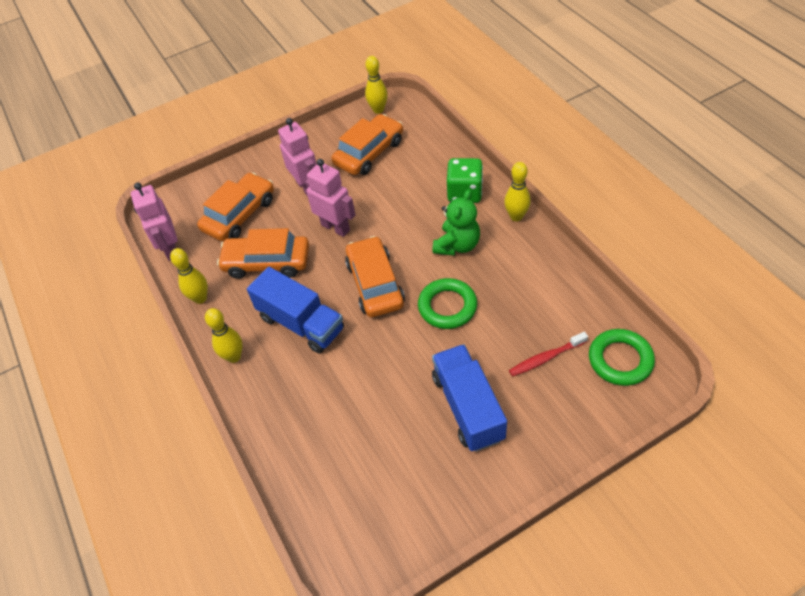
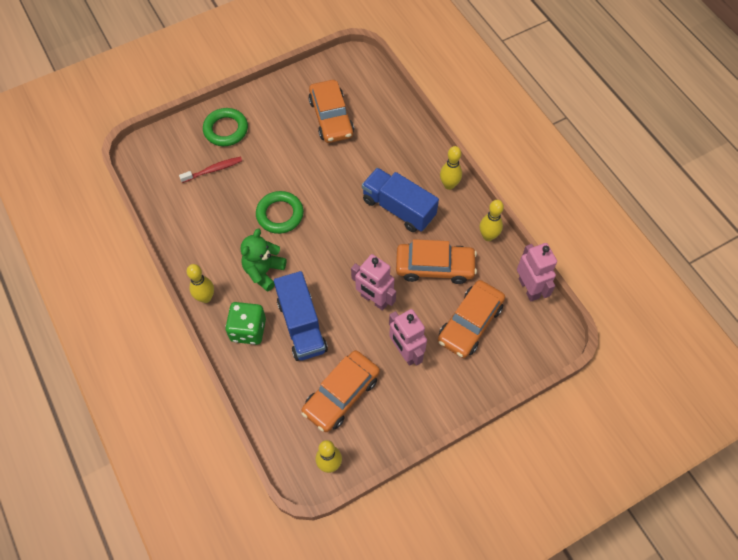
camera: 175 degrees right, 10 degrees up
(375, 284) = (338, 239): orange car -> orange car (331, 117)
(468, 407) = (275, 140): blue truck -> blue truck (302, 325)
(620, 360) = (161, 165): green ring -> green ring (226, 129)

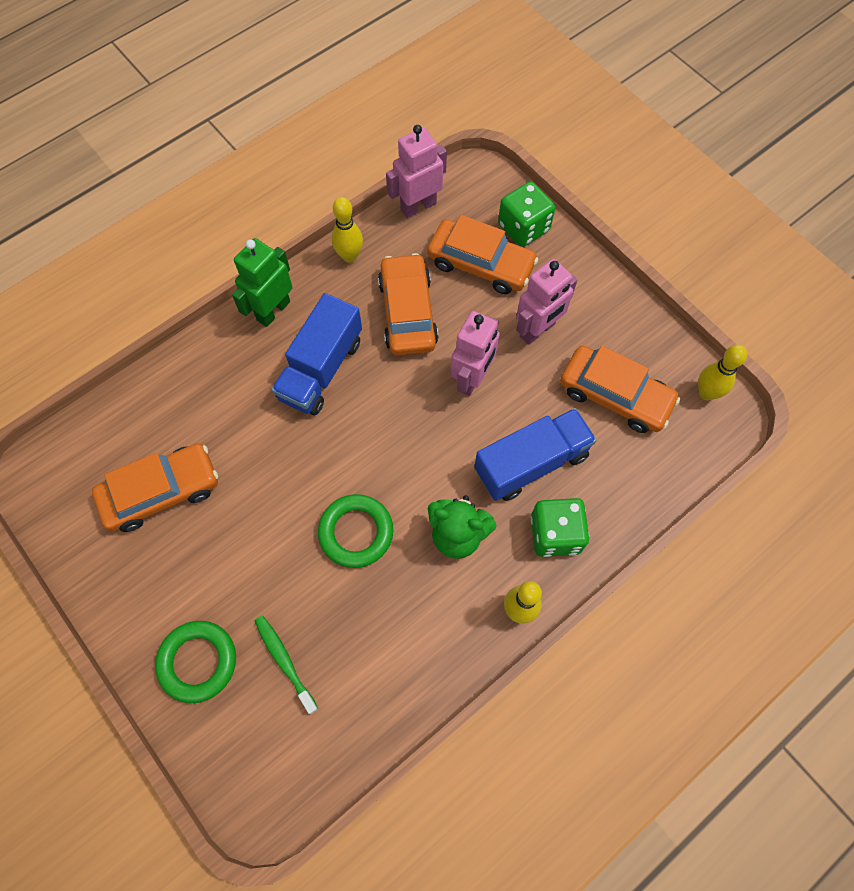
camera: 100 degrees left, 5 degrees up
(213, 170) = (284, 661): red toothbrush -> green toothbrush
(449, 185) = (273, 310): yellow bowling pin -> green robot
(500, 361) = (523, 228): none -> green dice

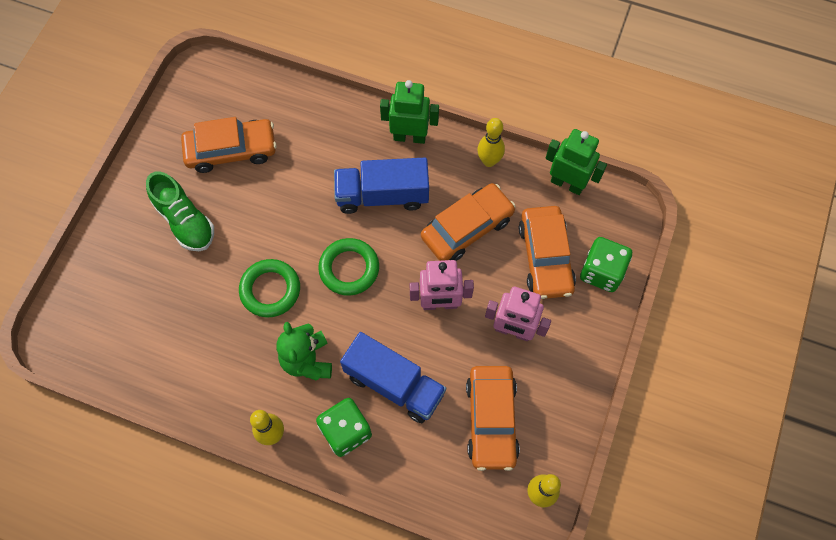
camera: 60 degrees right, 0 degrees up
(161, 492) = (231, 150): orange car -> orange car turned 45 degrees counterclockwise
(198, 662) = (129, 243): green ring -> green ring (349, 268)
(214, 584) = (185, 221): none -> green shoe
(284, 661) = (155, 296): green toothbrush -> none
(418, 206) = (567, 183): pink robot -> green robot

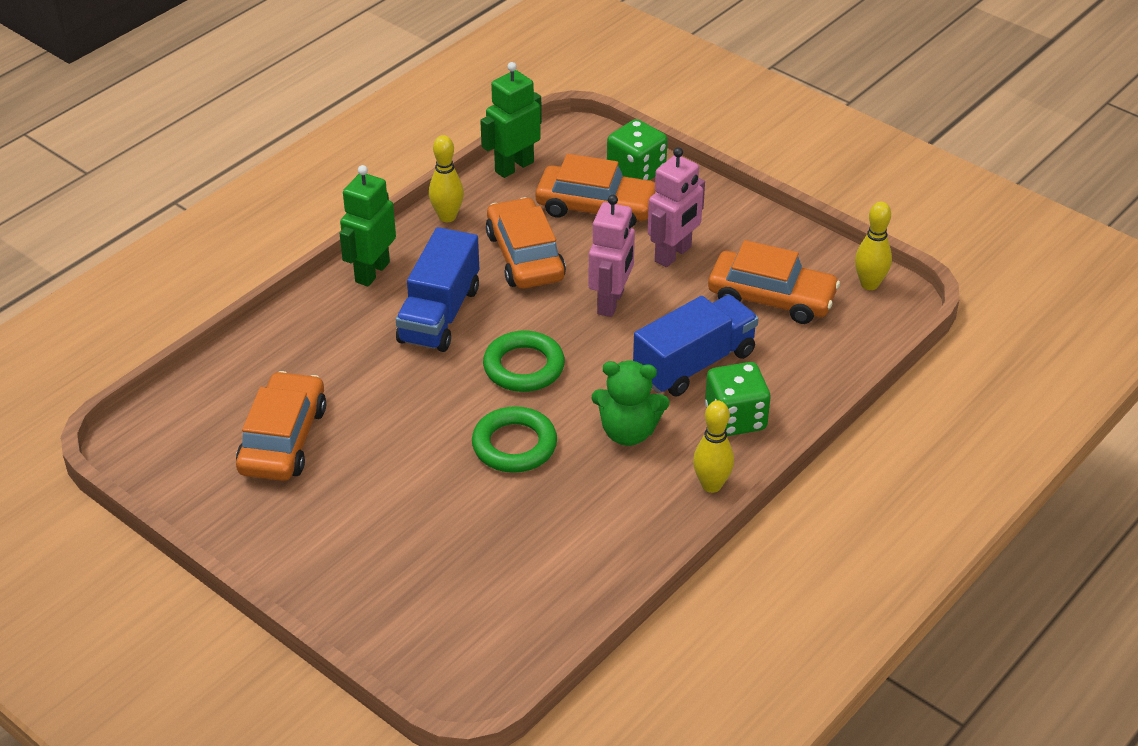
camera: 70 degrees left, 25 degrees down
(185, 221) = (364, 509): green shoe -> none

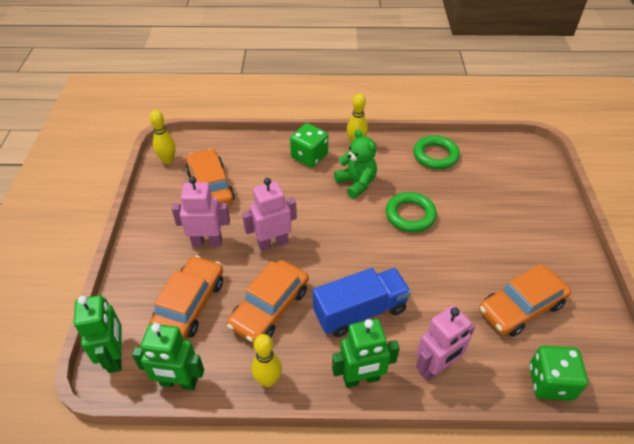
camera: 130 degrees left, 5 degrees up
(315, 326) = (435, 368): none -> pink robot
(524, 367) = (358, 246): green ring -> green ring (435, 155)
(589, 143) = (115, 356): none -> green robot
(596, 207) = (190, 304): orange car -> orange car turned 45 degrees clockwise
(636, 172) = (134, 308): green dice -> green dice (550, 382)
(694, 364) = (287, 187): blue truck -> none

